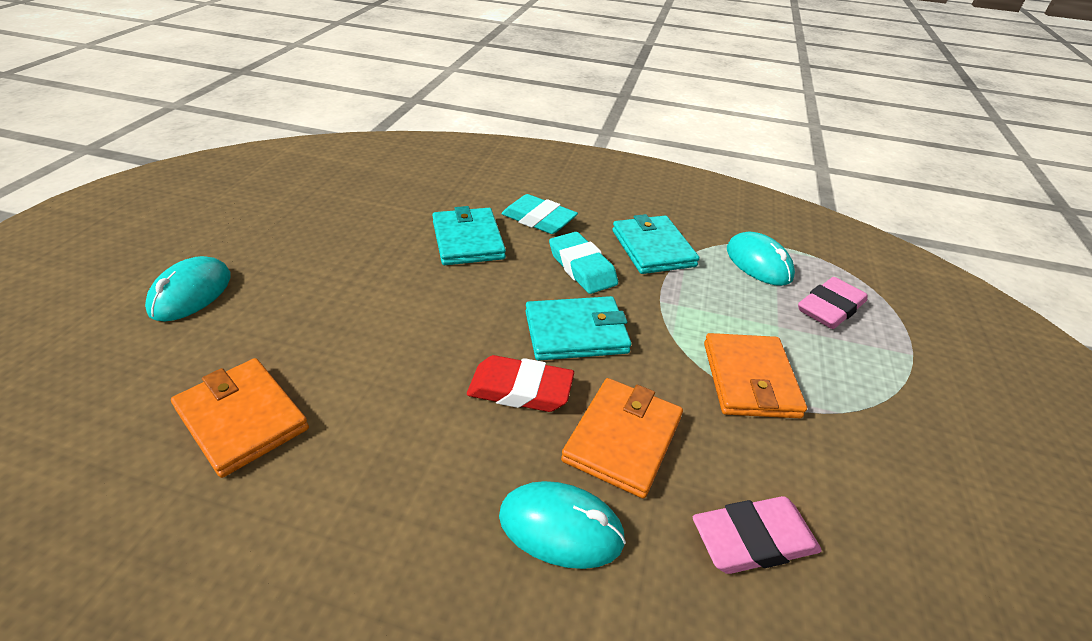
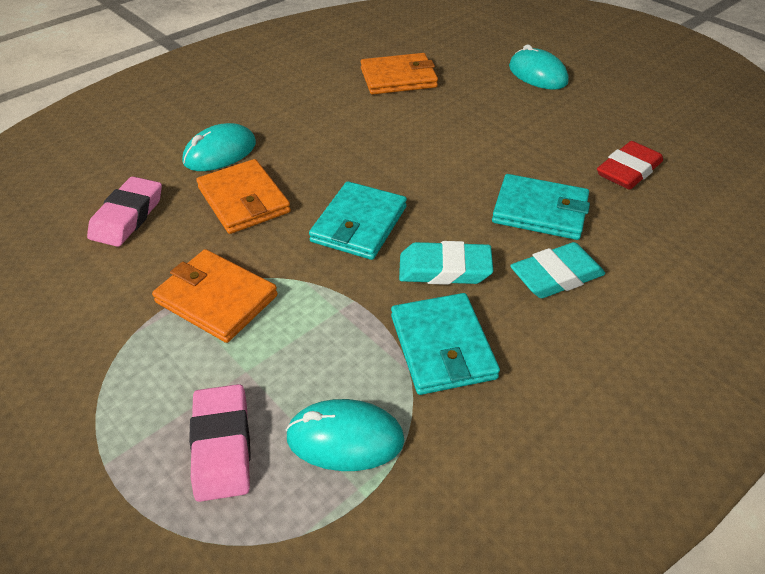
camera: 125 degrees right, 5 degrees up
(520, 390) = (327, 174): red eraser -> red eraser (628, 171)
(652, 248) = (442, 347): turquoise wallet -> turquoise wallet turned 60 degrees clockwise

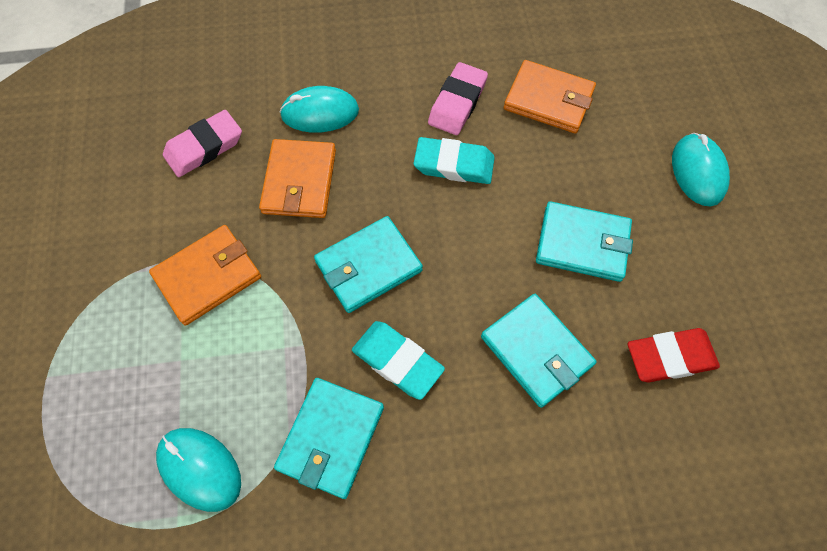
camera: 35 degrees right, 20 degrees up
(216, 299) = (208, 276): orange wallet -> orange wallet turned 75 degrees clockwise
(222, 446) = (121, 415): pink eraser -> pink eraser (457, 103)
(505, 140) = (582, 243): none -> turquoise wallet
(556, 276) = (484, 432): turquoise eraser -> turquoise eraser (454, 164)

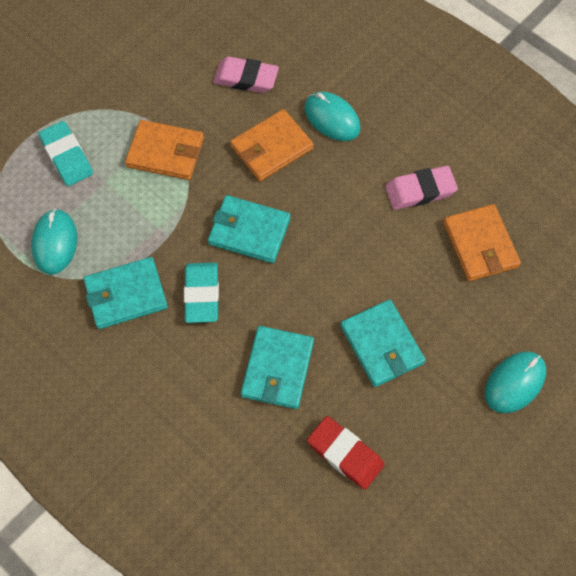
camera: 50 degrees right, 0 degrees up
(454, 164) = (368, 224): turquoise eraser -> turquoise eraser (67, 156)

